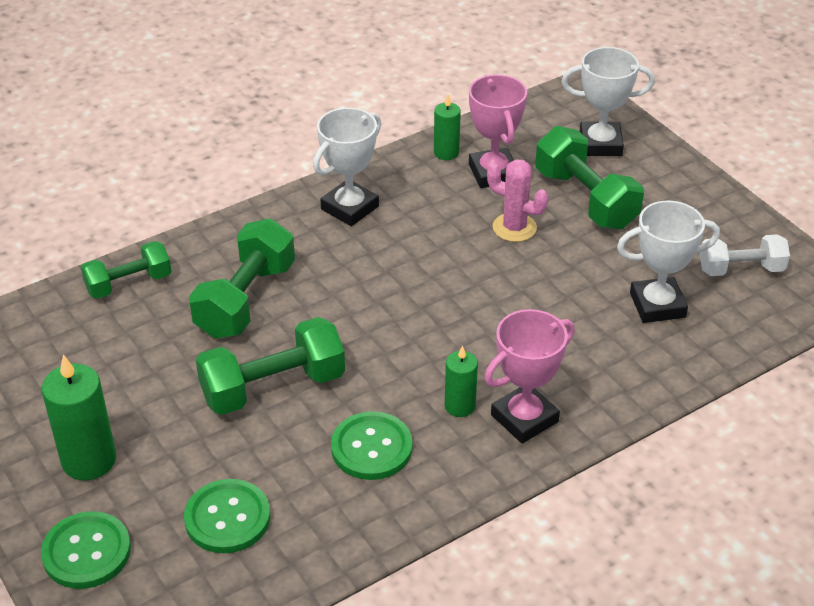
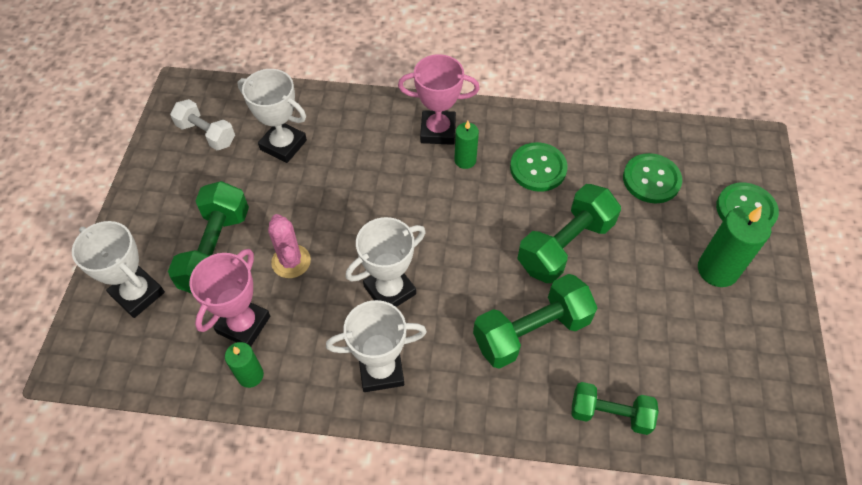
camera: 140 degrees left, 15 degrees up
(273, 387) = (565, 246): green dumbbell -> green dumbbell turned 60 degrees counterclockwise
(404, 257) = (389, 290): none -> white trophy

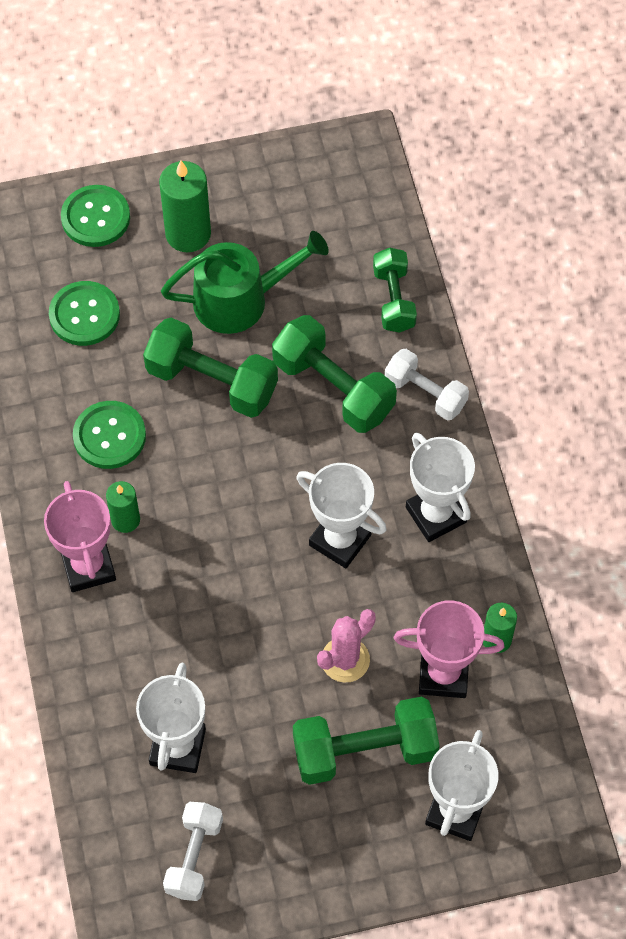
camera: 110 degrees left, 5 degrees up
(501, 405) = (425, 393): none -> white dumbbell
(640, 288) = (240, 300): none -> green watering can

